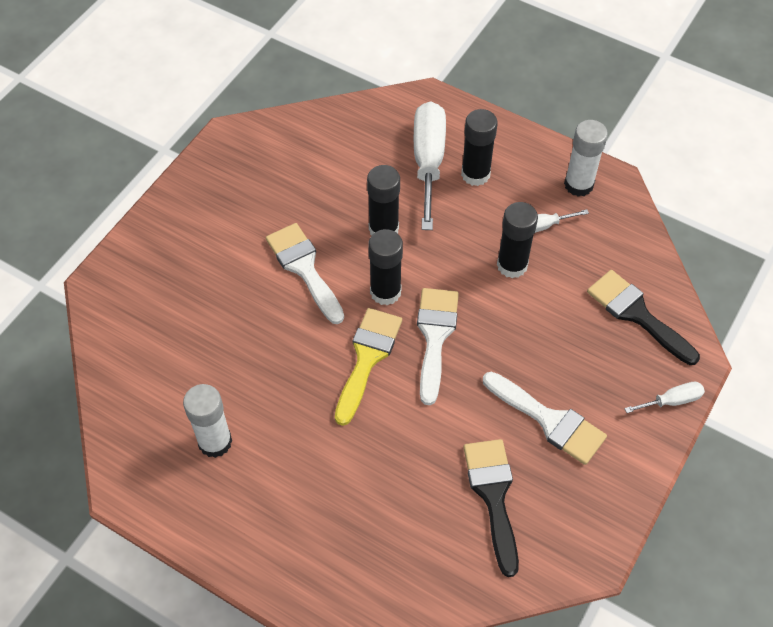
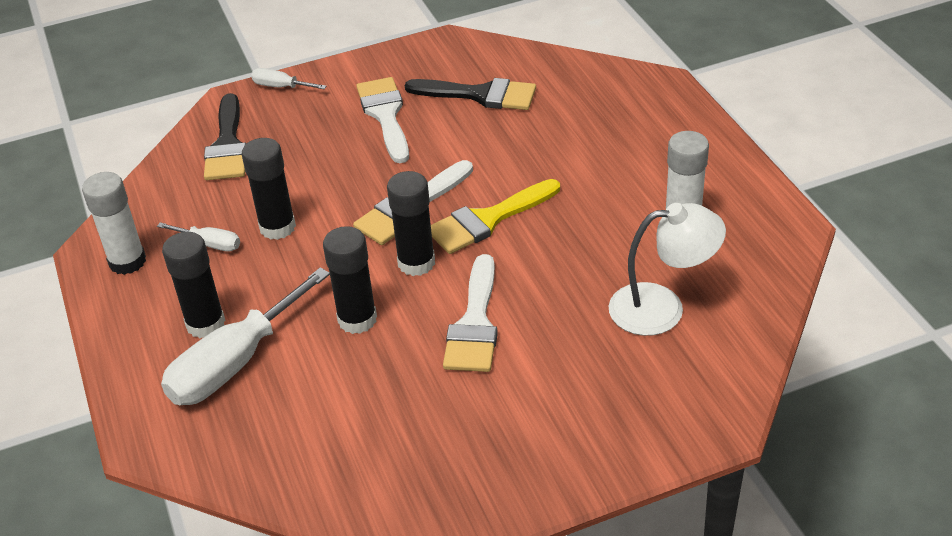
camera: 140 degrees left, 15 degrees down
(184, 351) = (662, 307): none -> white lamp
(493, 496) = (480, 95): black brush -> black brush turned 105 degrees counterclockwise

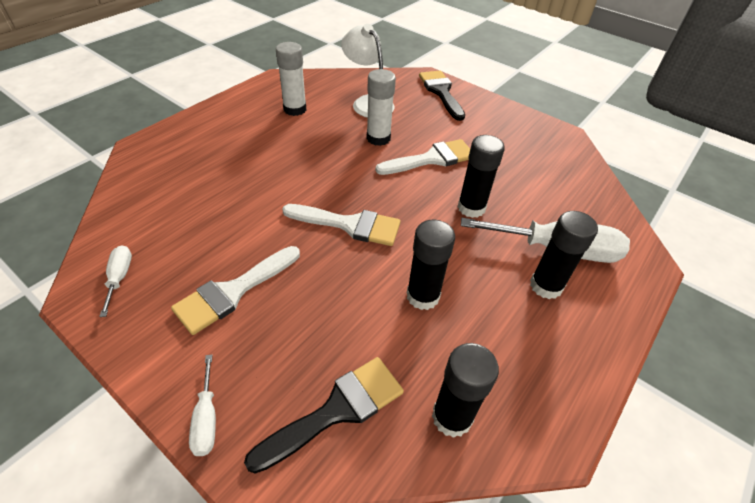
camera: 125 degrees left, 5 degrees up
(127, 261) = (542, 389): white glue stick -> white glue stick (378, 138)
(210, 244) = (474, 334): white screwdriver -> white screwdriver (119, 277)
(416, 263) = (402, 200): black glue stick -> black glue stick (452, 417)
(480, 95) = (180, 238): black brush -> black brush (441, 92)
(488, 220) = (338, 182): yellow brush -> none

